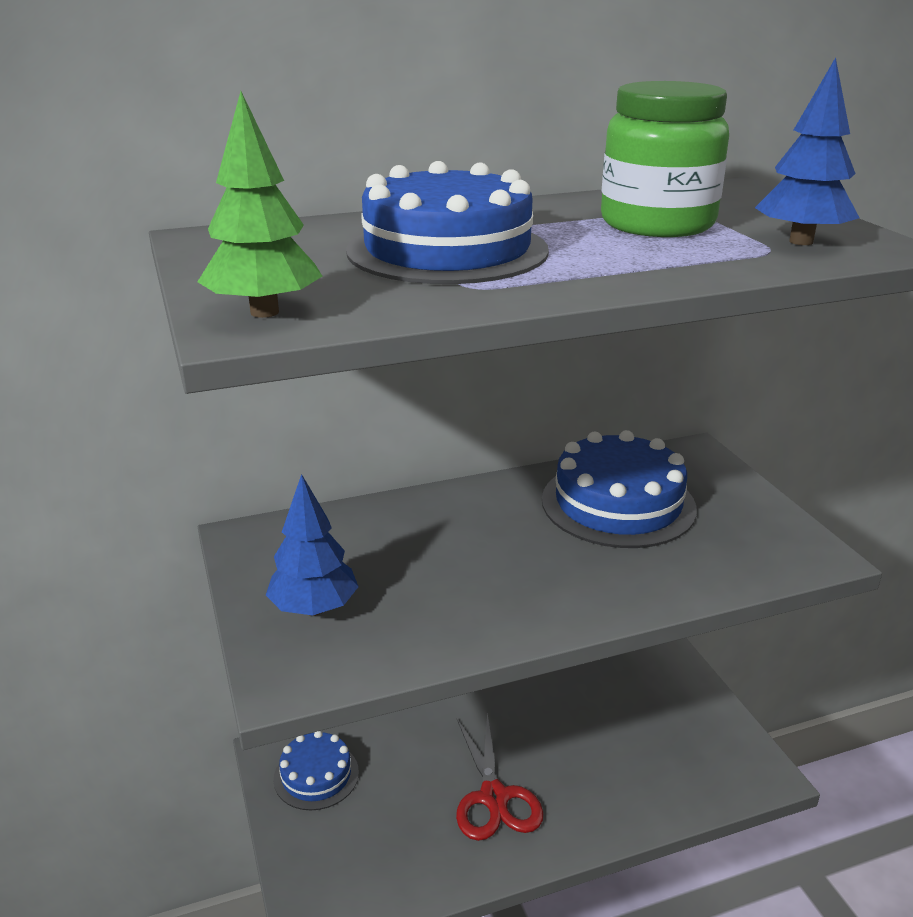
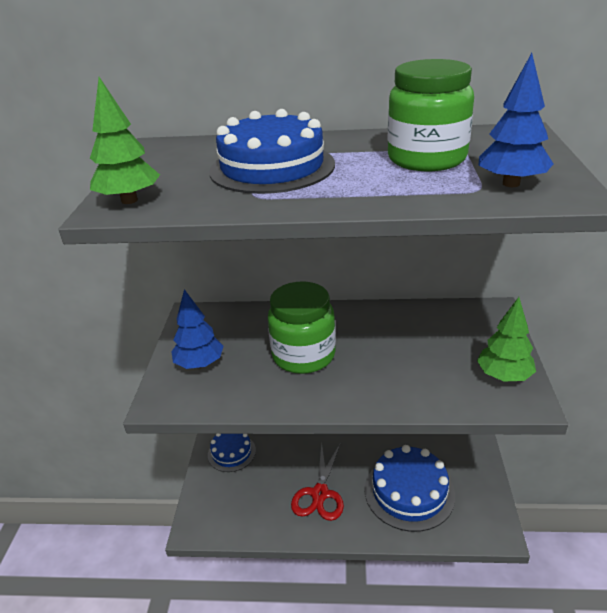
camera: 25 degrees right, 5 degrees up
(476, 561) = (303, 355): none -> green jar
(618, 504) = (415, 336): blue cake -> blue cake (409, 492)
(767, 531) = (503, 376): none -> green tree

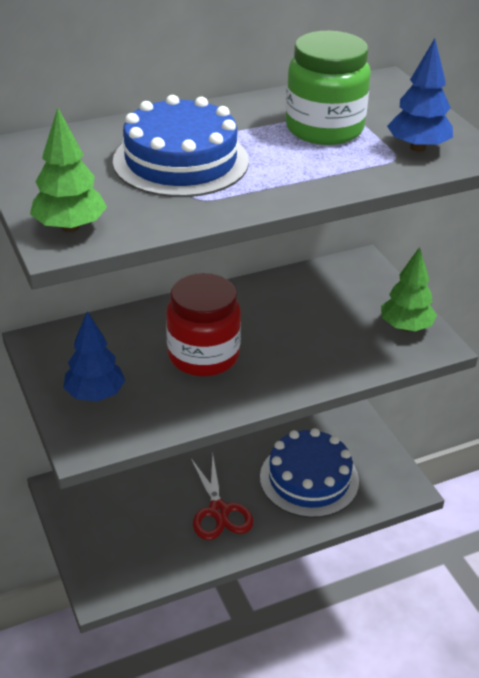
camera: 30 degrees left, 5 degrees up
(231, 452) = (91, 501): blue cake -> none
(303, 355) = (203, 356): green jar -> red jar

